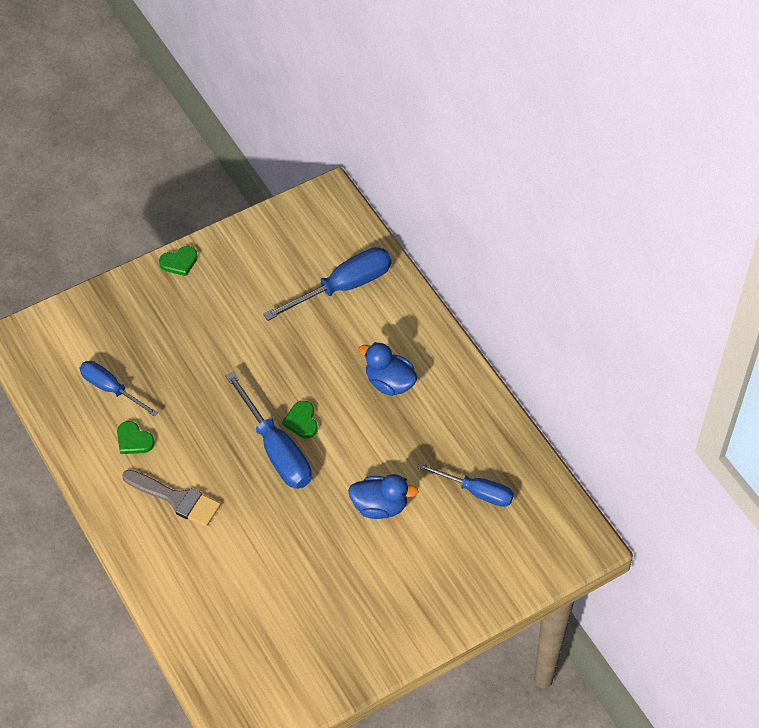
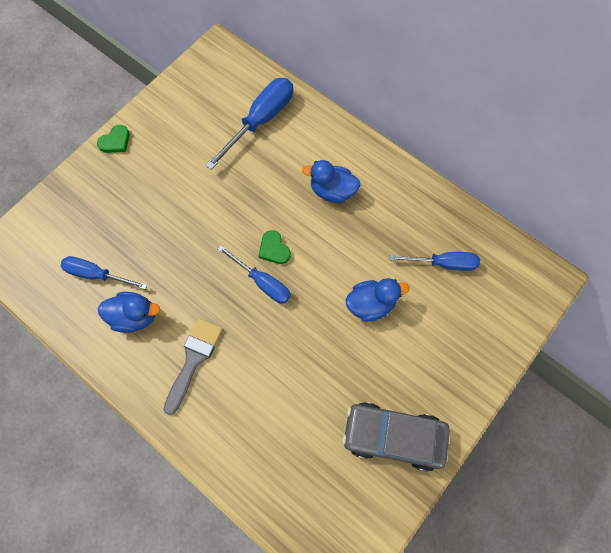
camera: 20 degrees left, 15 degrees up
(134, 440) = (135, 316): green heart -> blue duck
(176, 499) = (194, 359): grey brush -> grey brush turned 75 degrees counterclockwise
(276, 449) = (262, 282): blue screwdriver -> blue screwdriver, size x0.65
(346, 634) = (393, 436): none -> grey car

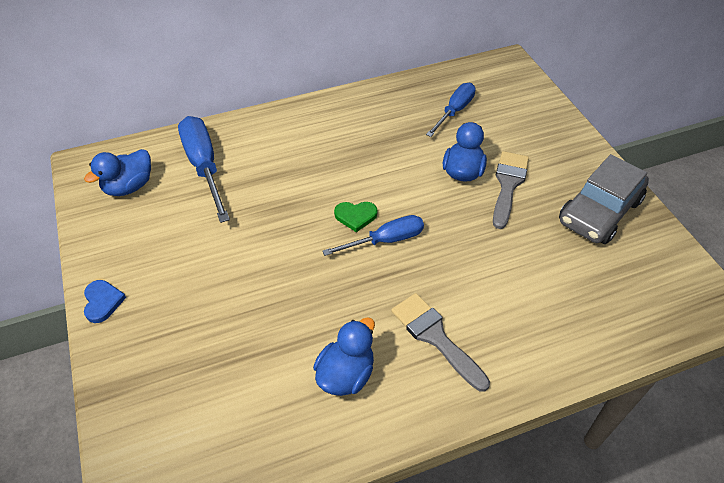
camera: 60 degrees left, 20 degrees down
(97, 274) = (263, 394): blue screwdriver -> none
(115, 141) = (102, 302): green heart -> blue heart
(332, 191) = (328, 149): blue duck -> blue duck (129, 187)
(379, 347) = (508, 184): none -> grey brush

